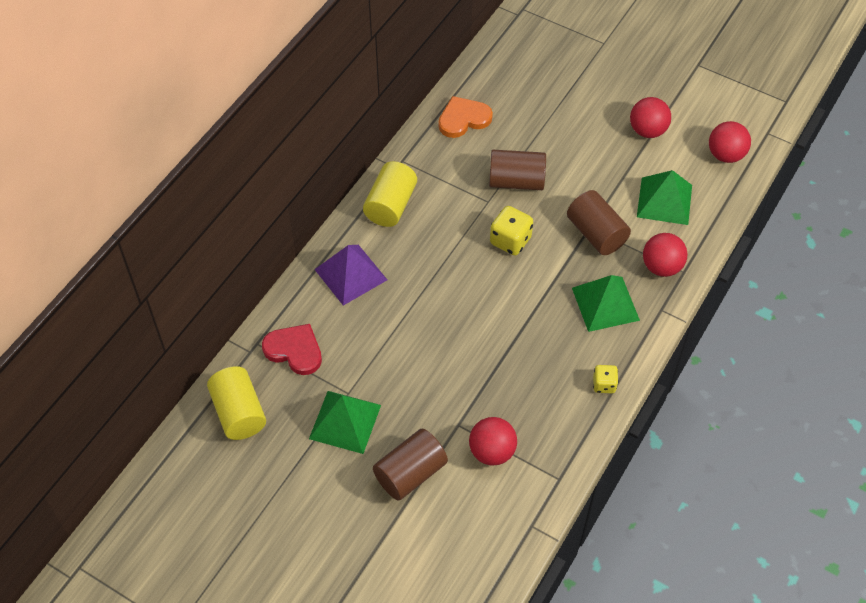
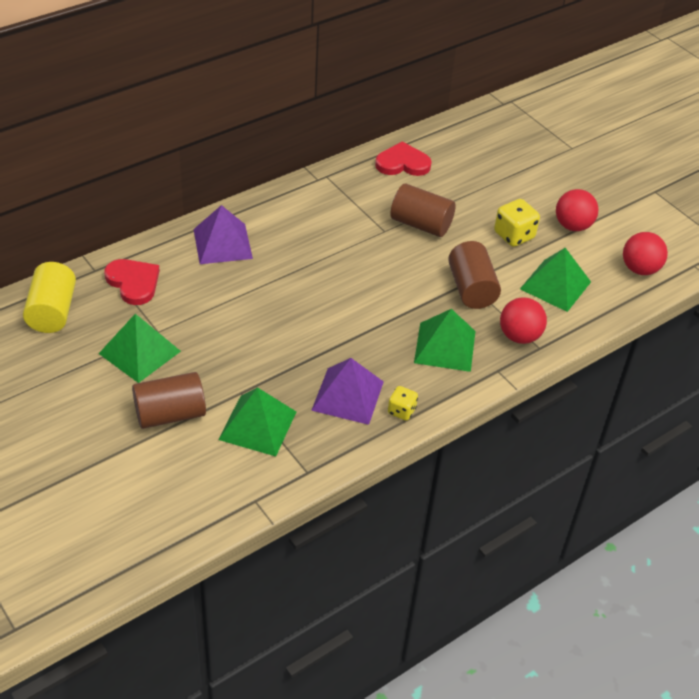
camera: 20 degrees right, 10 degrees down
(390, 205) = (293, 205): yellow cylinder -> none
(463, 119) = (402, 163): orange heart -> red heart
(492, 451) = (258, 425): red ball -> green pyramid
(510, 241) = (385, 267): yellow dice -> yellow dice (514, 235)
(551, 389) = (347, 396): none -> purple pyramid

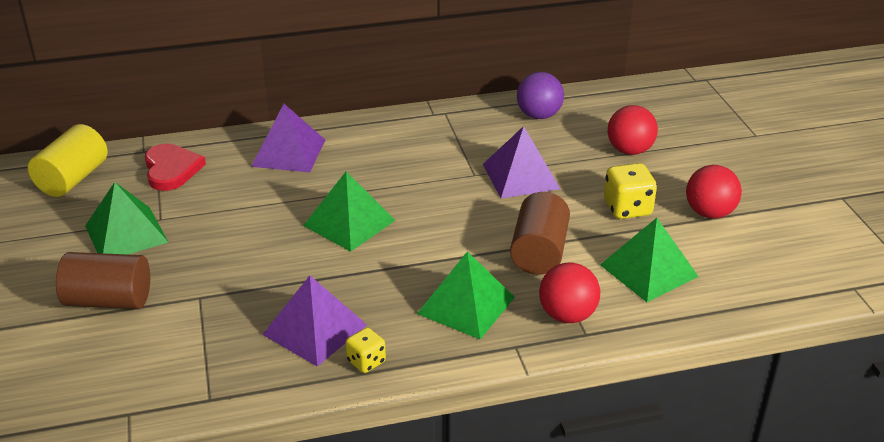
camera: 25 degrees right, 10 degrees down
(258, 425) = (191, 335): green pyramid -> green pyramid (349, 223)
(402, 163) = (539, 115): red heart -> purple ball
(421, 224) = (521, 176): brown cylinder -> purple pyramid
(639, 269) = (773, 276): red ball -> red ball (629, 150)

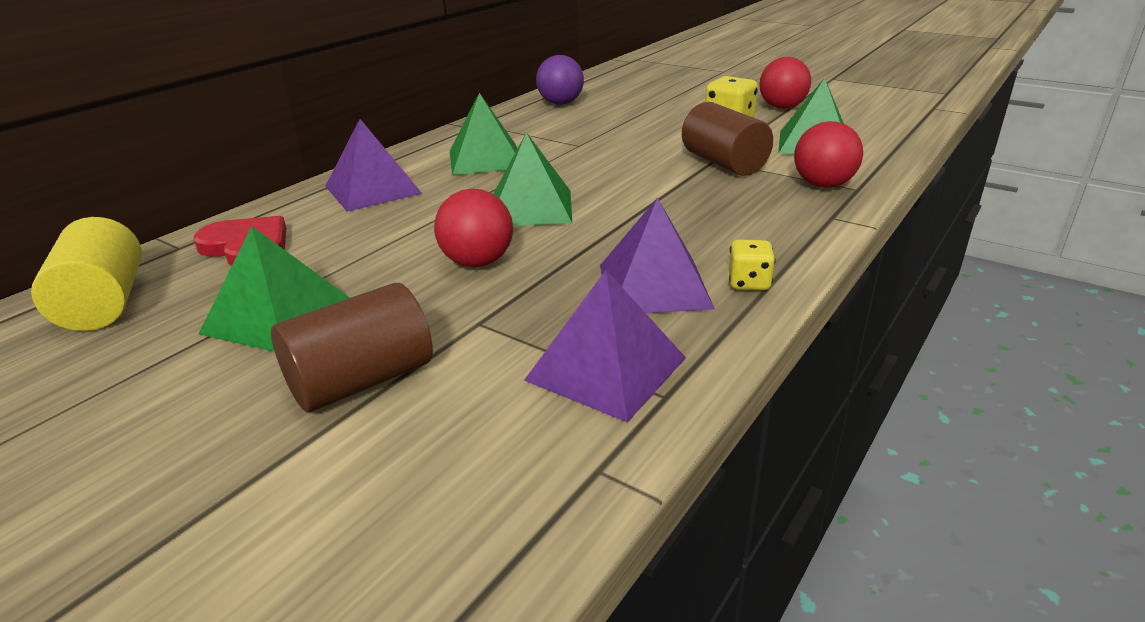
camera: 40 degrees left, 5 degrees down
(466, 305) = (742, 211): green pyramid -> green pyramid (485, 159)
(521, 176) = (617, 134): purple pyramid -> purple pyramid (606, 368)
(629, 150) = (664, 99): red ball -> red ball (477, 262)

